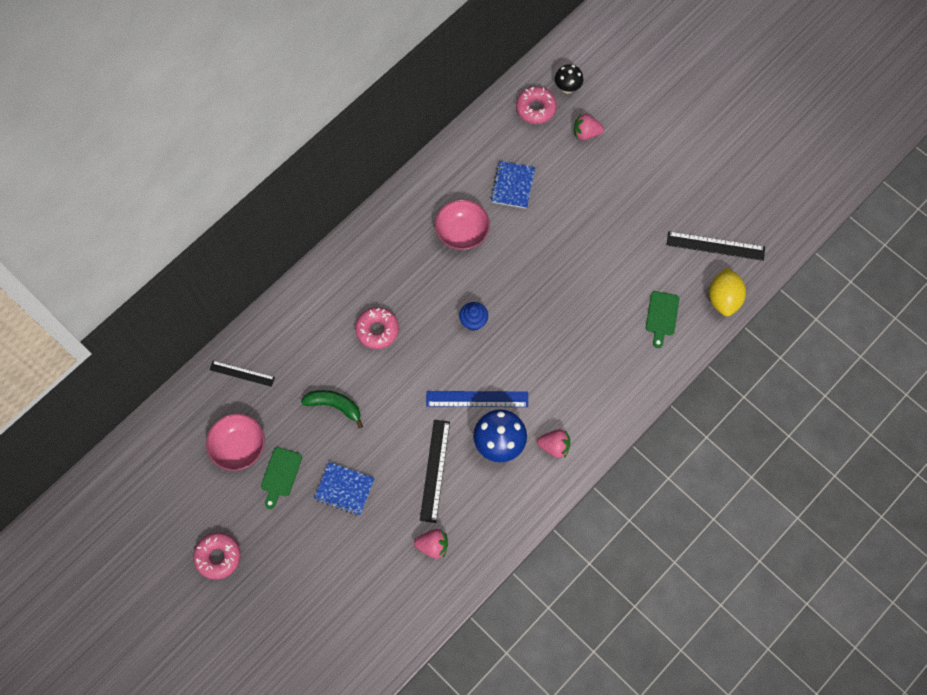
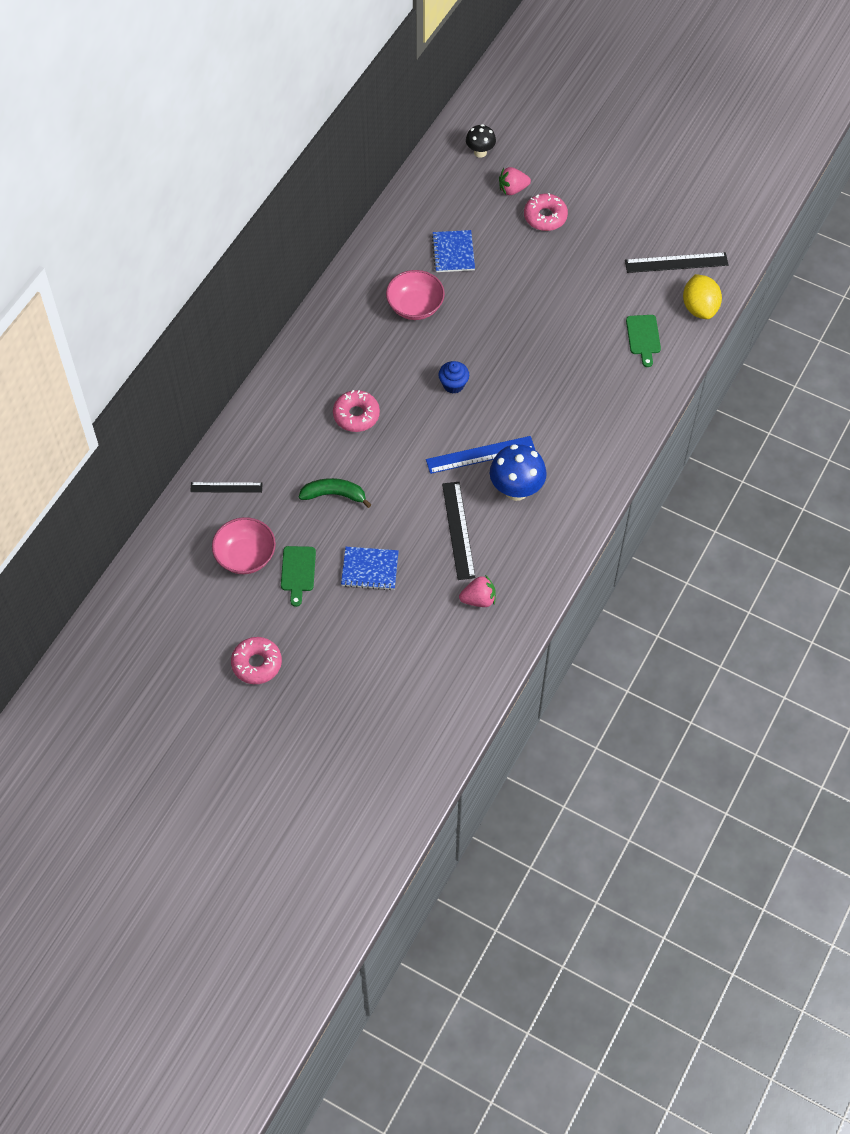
camera: 15 degrees left, 10 degrees down
(535, 108) = (454, 177): pink donut -> pink donut (545, 217)
(554, 446) = (573, 479): pink strawberry -> none

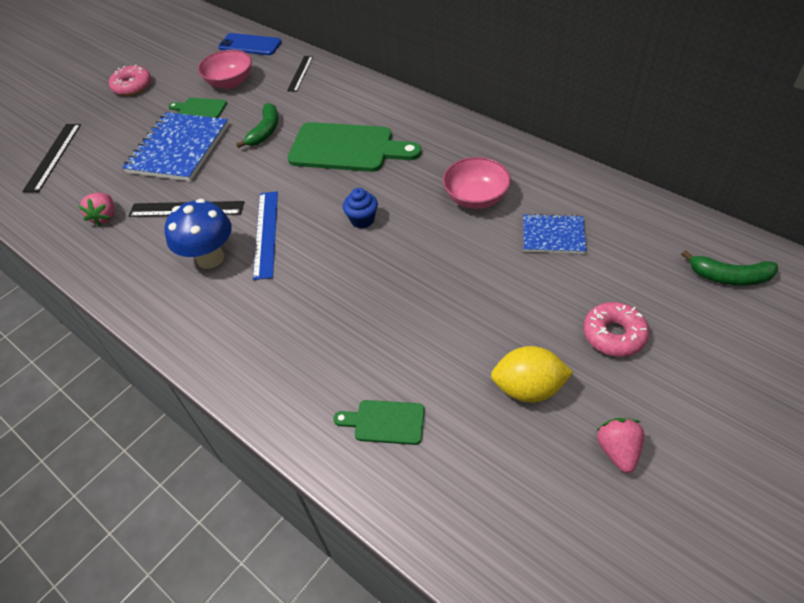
camera: 105 degrees right, 10 degrees down
(164, 558) = (250, 45): none -> blue phone
(356, 415) = (347, 148): pink donut -> green cutting board
(370, 569) = (178, 149): blue notebook -> blue notebook, size x1.80
(480, 152) = (729, 277): black mushroom -> green banana
(512, 189) = (663, 304): pink strawberry -> pink strawberry (617, 450)
(676, 263) = (519, 497): black ruler -> black ruler (53, 156)
(699, 308) = (424, 514): yellow lemon -> yellow lemon (528, 388)

